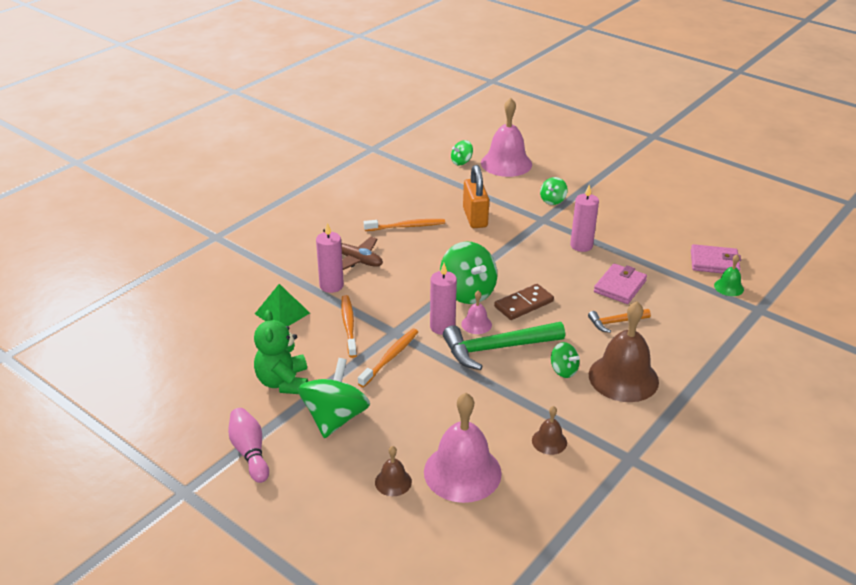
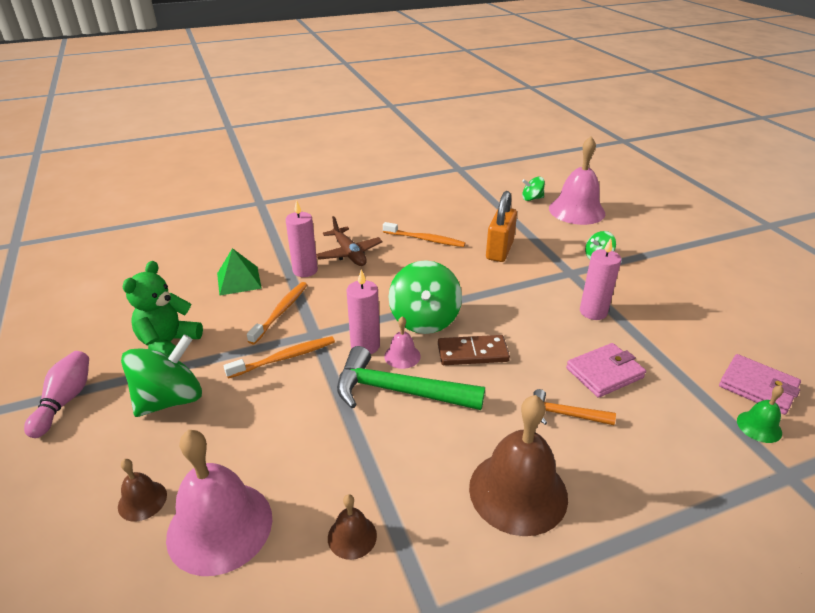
camera: 30 degrees right, 0 degrees up
(563, 370) = (450, 449): green spinning top -> none

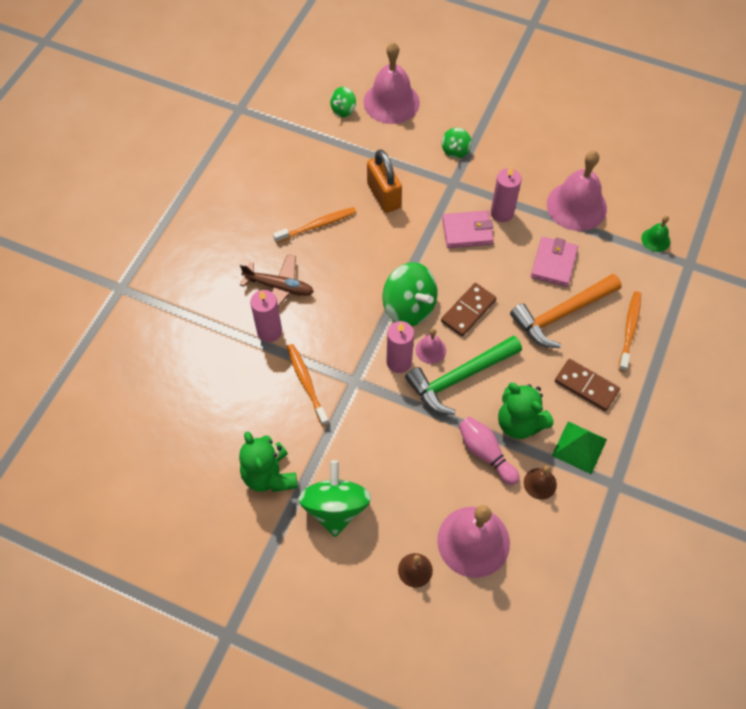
camera: 45 degrees left, 25 degrees up
(65, 401) = (270, 571): pink bowling pin -> pink bowling pin (485, 453)
(239, 280) = (233, 383): green pyramid -> green pyramid (579, 447)
(284, 358) = (361, 416): orange toothbrush -> orange toothbrush (629, 330)
(405, 466) = (519, 423): none -> green teddy bear
(518, 491) = (586, 386): brown bell -> brown domino
(565, 414) = (562, 314): orange hammer -> orange hammer, size x1.89
(682, 348) = (576, 206): none -> pink bell
(757, 387) = (635, 208): pink wallet -> pink wallet (467, 231)

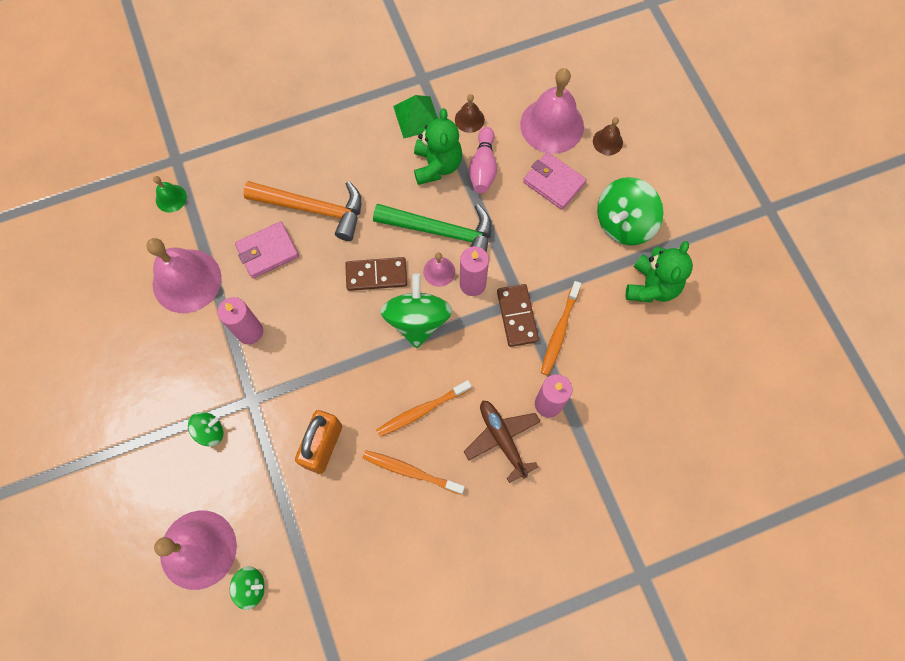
camera: 135 degrees left, 10 degrees up
(467, 231) = (296, 342): pink wallet -> pink wallet (553, 182)
(586, 386) = (362, 147): brown domino -> brown domino (517, 316)
(629, 330) = (283, 155): orange toothbrush -> orange toothbrush (422, 410)

